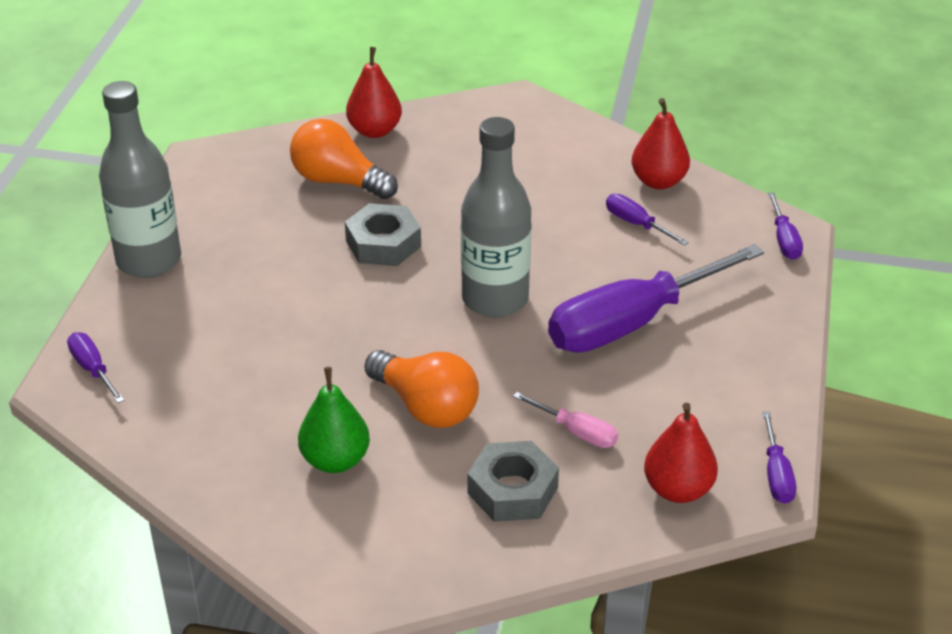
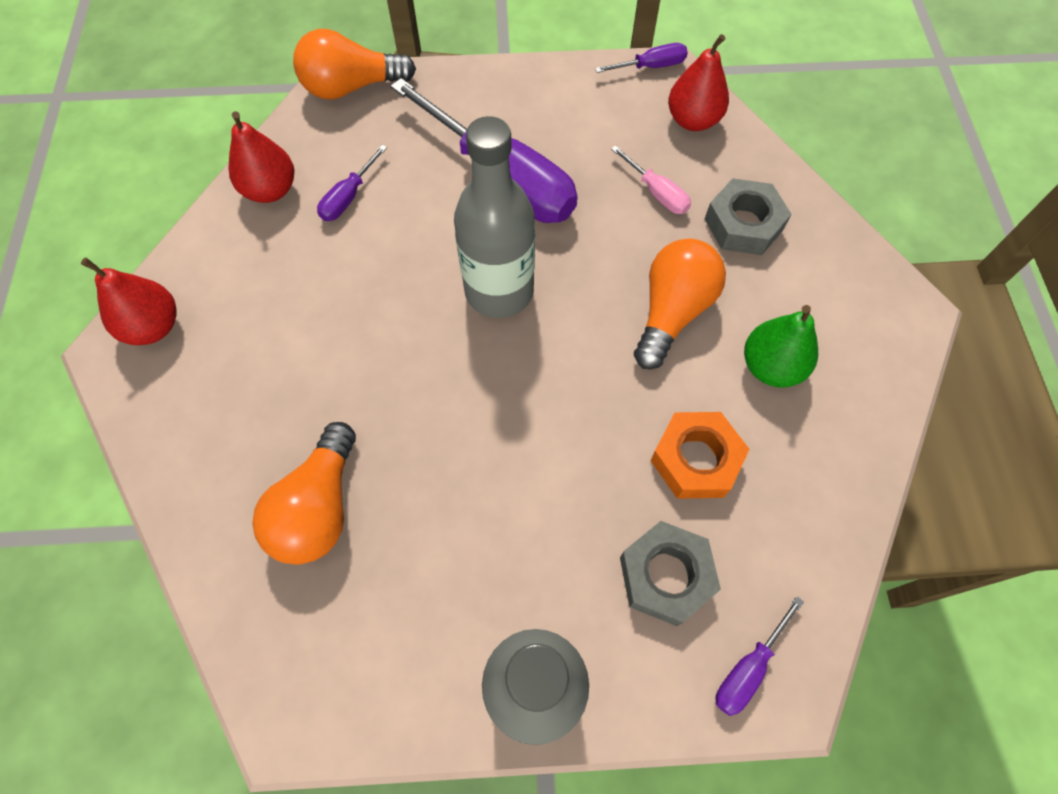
camera: 105 degrees left, 25 degrees up
(271, 384) = (696, 459): none -> orange nut
(375, 131) = (198, 498): red pear -> red pear (153, 327)
(383, 244) = (433, 420): grey nut -> grey nut (666, 576)
(577, 432) = (657, 193): pink screwdriver -> pink screwdriver turned 120 degrees clockwise
(784, 240) = (351, 87): purple screwdriver -> orange light bulb

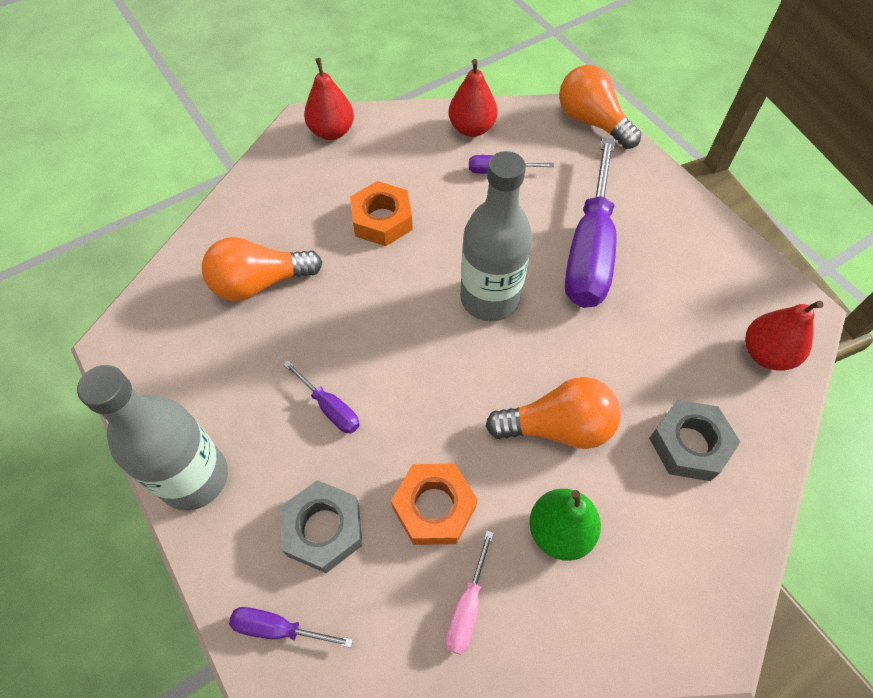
camera: 60 degrees right, 5 degrees down
(327, 338) = (382, 220): none -> orange nut
(651, 66) = (794, 295): purple screwdriver -> purple screwdriver (330, 408)
(657, 193) = (665, 362): pink screwdriver -> pink screwdriver (467, 608)

